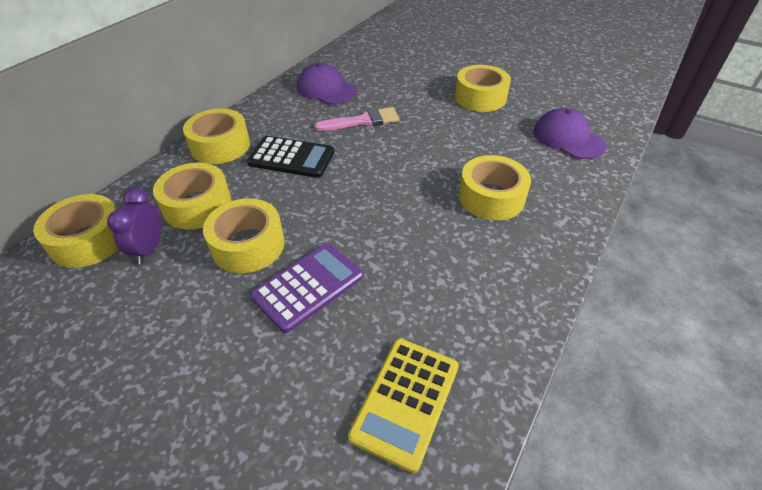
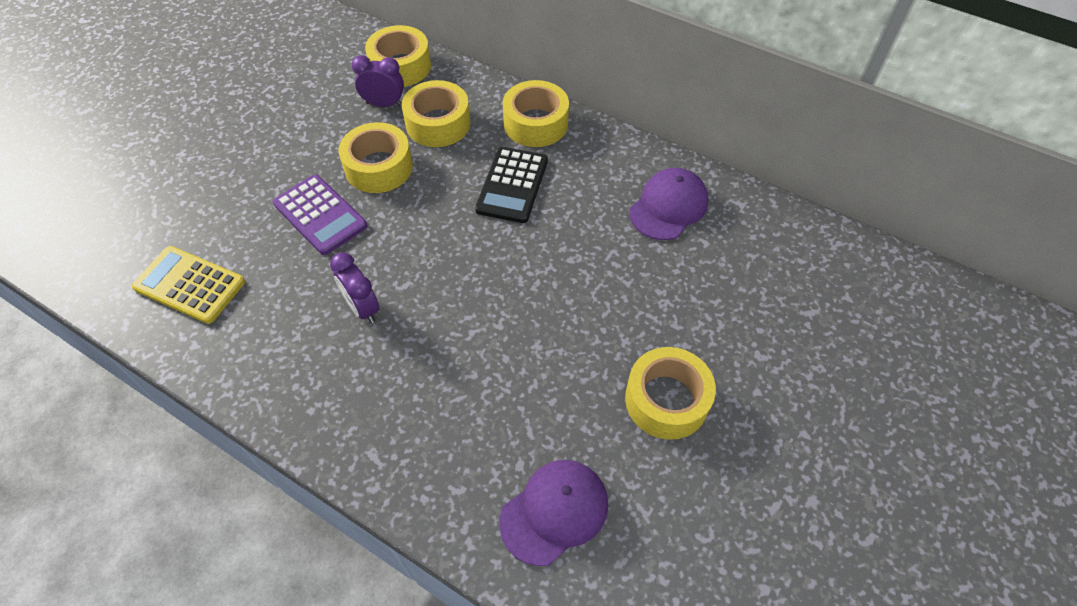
camera: 90 degrees right, 10 degrees up
(363, 121) = (591, 249): pink brush -> none
(425, 241) = (363, 308): none -> purple clock
(491, 197) = (426, 381): yellow tape -> none

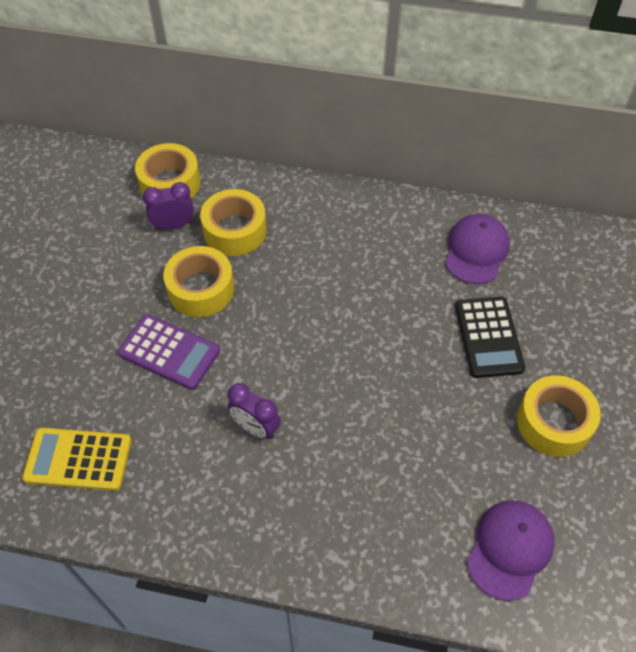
camera: 20 degrees left, 0 degrees up
(512, 185) = (332, 271): black calculator -> black calculator (488, 337)
(535, 123) = (324, 206): yellow tape -> none

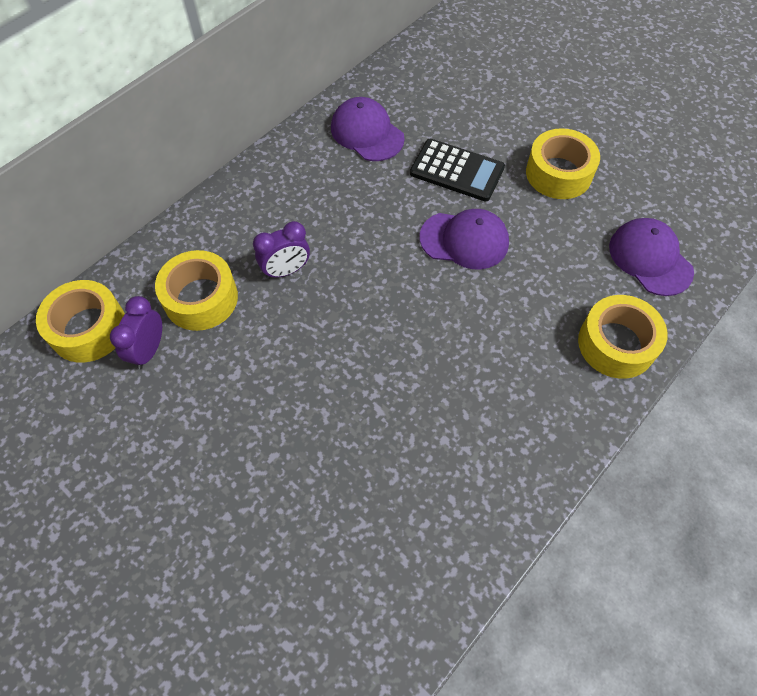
camera: 60 degrees left, 5 degrees up
(78, 459) = (380, 569): yellow calculator -> none
(169, 352) = (306, 424): purple calculator -> none
(201, 289) = (250, 361): yellow tape -> yellow tape (616, 344)
(256, 427) = (440, 385): purple clock -> purple clock (286, 270)
(415, 379) = (464, 240): none -> purple cap

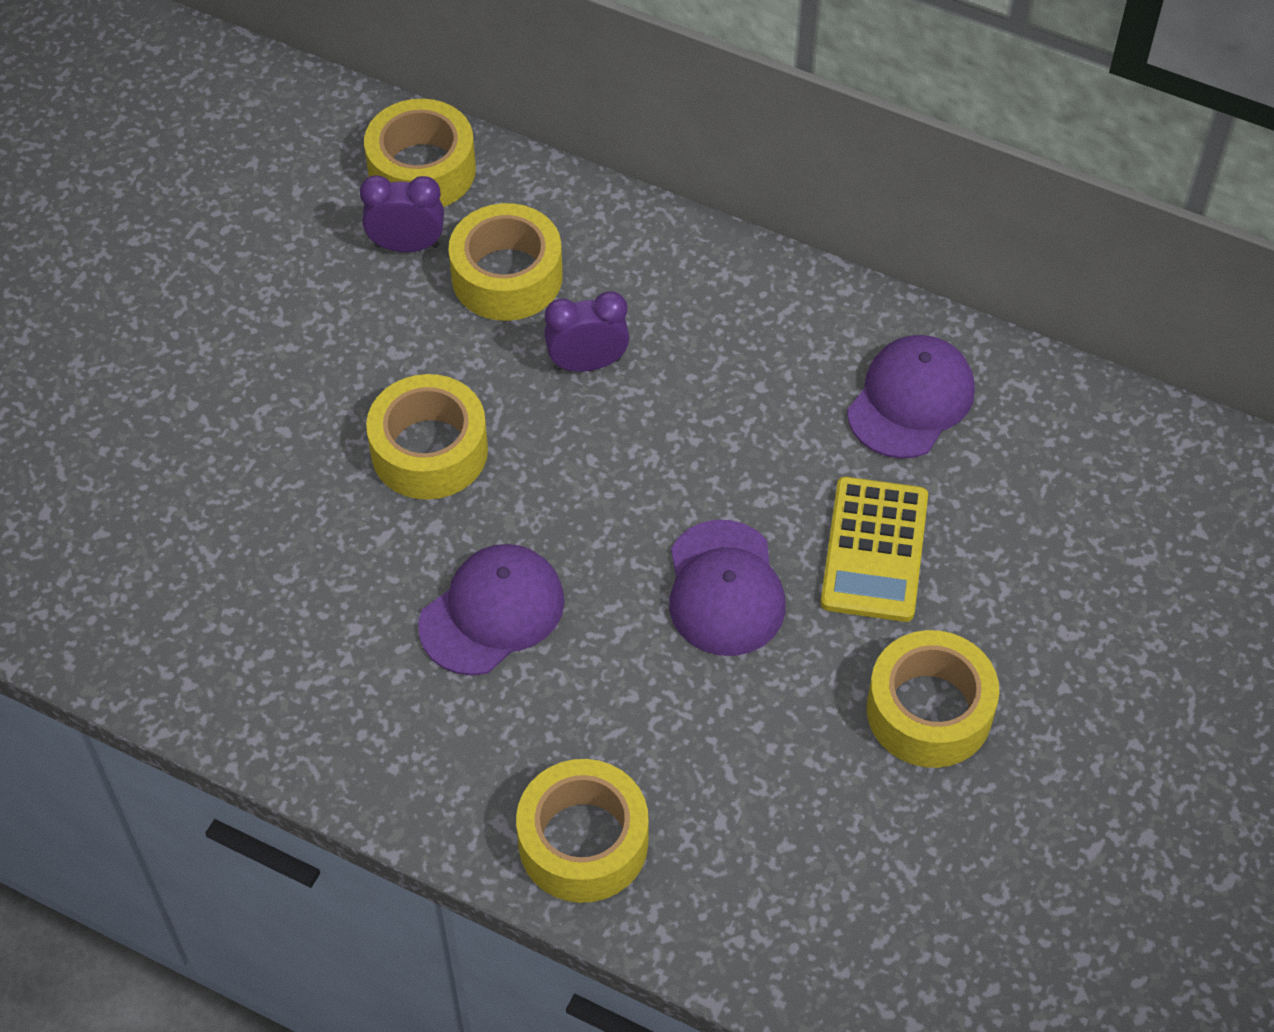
camera: 75 degrees right, 5 degrees down
(286, 270) = (587, 364): purple clock -> purple clock turned 120 degrees clockwise
(320, 369) = (429, 450): none -> yellow tape
(457, 171) = (874, 550): black calculator -> yellow calculator
(650, 258) = (779, 881): purple cap -> purple cap (492, 612)

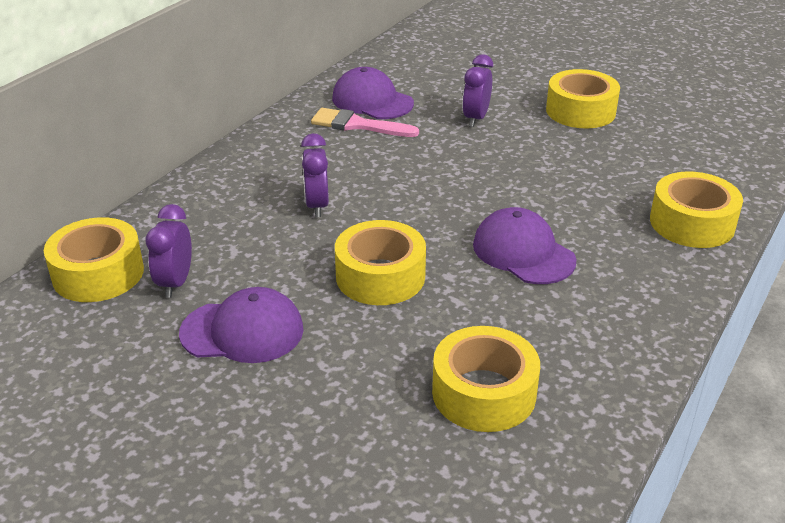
camera: 85 degrees left, 20 degrees down
(507, 276) = (226, 236): yellow tape -> yellow tape (484, 393)
(725, 589) = (503, 165): purple cap -> purple cap (243, 331)
(825, 388) = (357, 125): none -> pink brush
(874, 550) = (476, 118): yellow calculator -> purple clock

